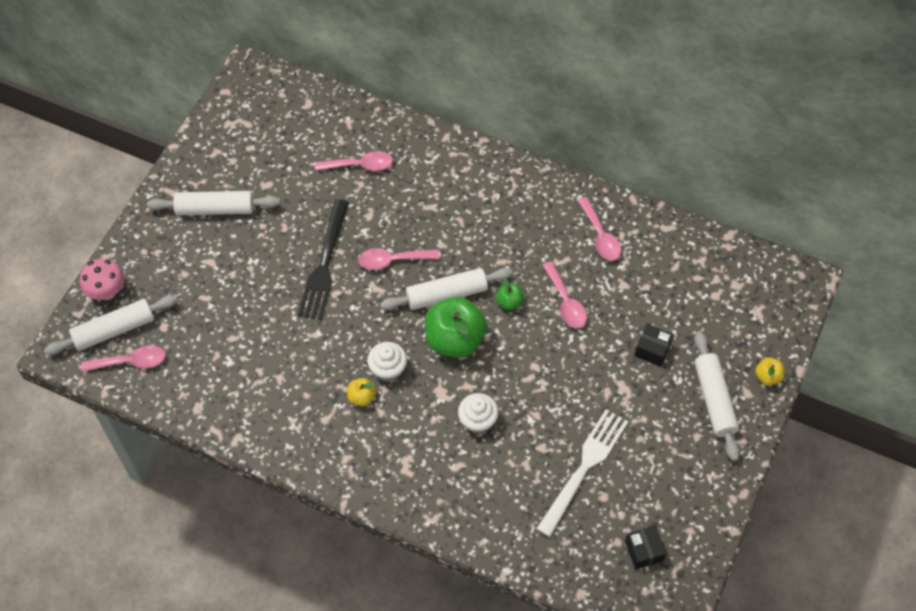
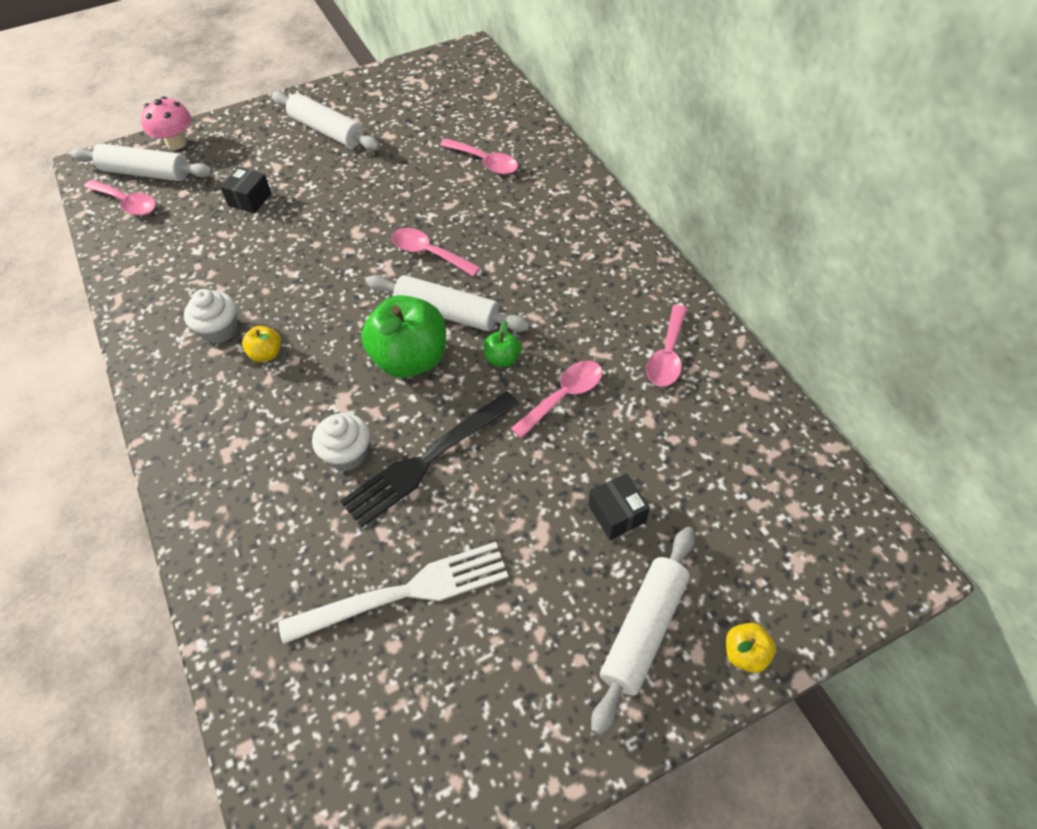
camera: 40 degrees right, 5 degrees down
(324, 264) = (365, 221): black fork -> black fork (428, 460)
(388, 369) = (318, 345): white cupcake -> white cupcake (219, 330)
(565, 302) = (563, 396): pink spoon -> pink spoon turned 150 degrees counterclockwise
(644, 551) = (372, 759): black box -> black box (250, 199)

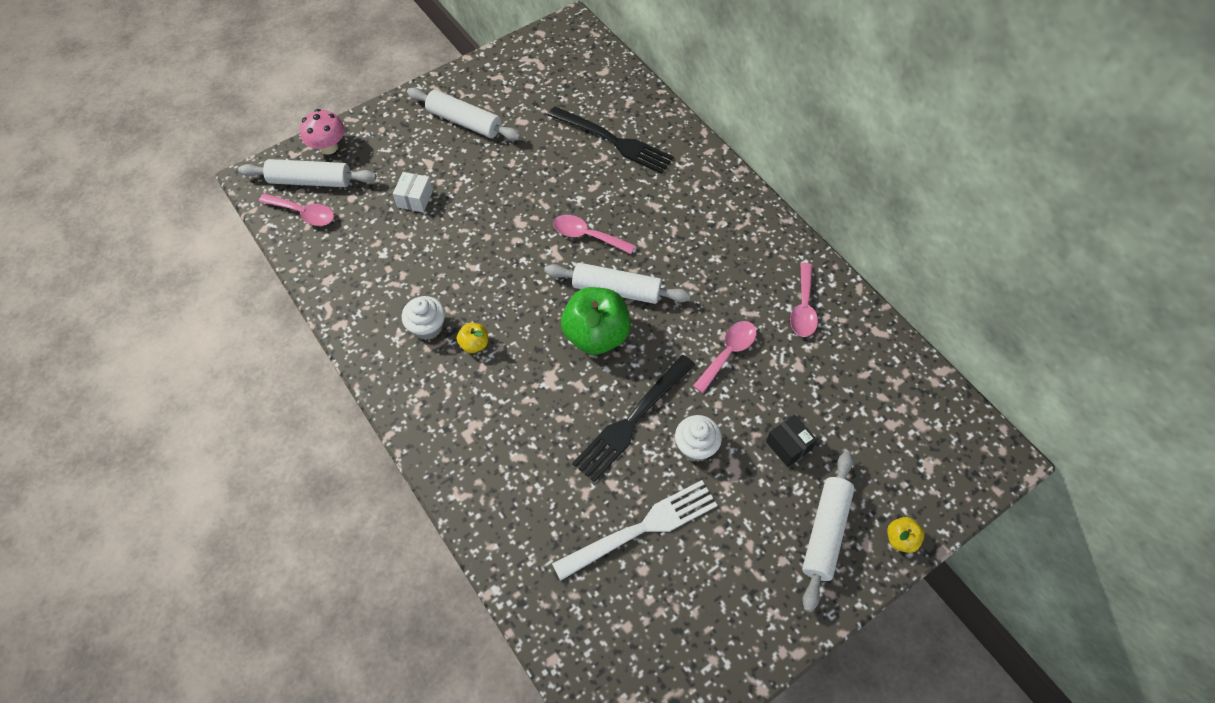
camera: 10 degrees left, 5 degrees up
(250, 199) = (415, 199): black box -> white box
(347, 454) = (566, 423): white cupcake -> white cupcake (696, 446)
(484, 162) = (614, 141): pink spoon -> black fork
(502, 359) = (672, 326): green apple -> none

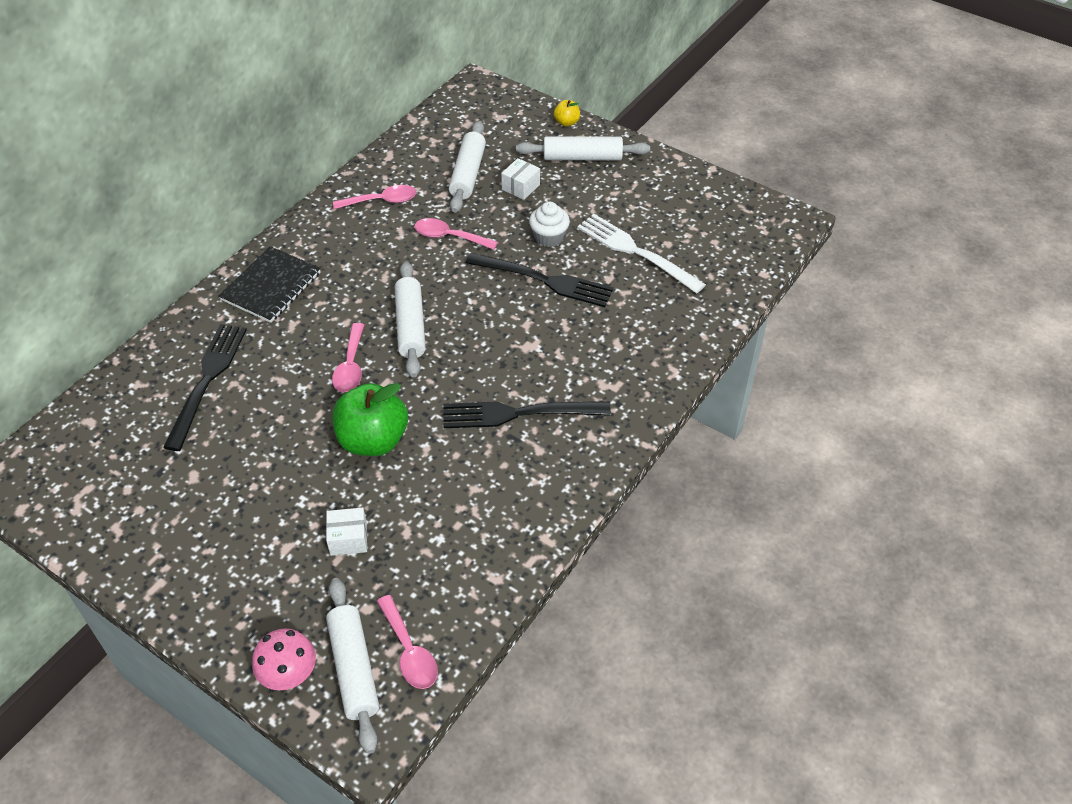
camera: 110 degrees left, 10 degrees down
(303, 213) = (409, 651): pink spoon -> pink spoon turned 150 degrees clockwise
(427, 327) = (516, 459): white cupcake -> none
(464, 122) = (207, 535): white rolling pin -> white rolling pin (468, 174)
(474, 344) = (519, 414): yellow apple -> black fork
(596, 335) = (468, 326): green apple -> green apple (373, 440)
(708, 199) = (271, 286): none -> black notebook
(788, 445) = (521, 187): black box -> white box

